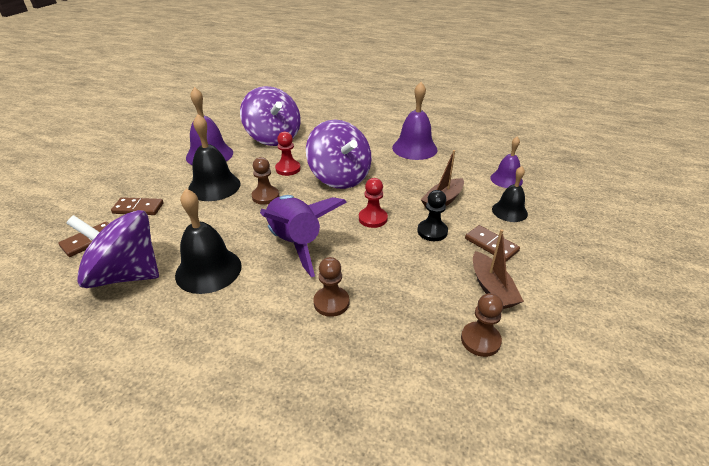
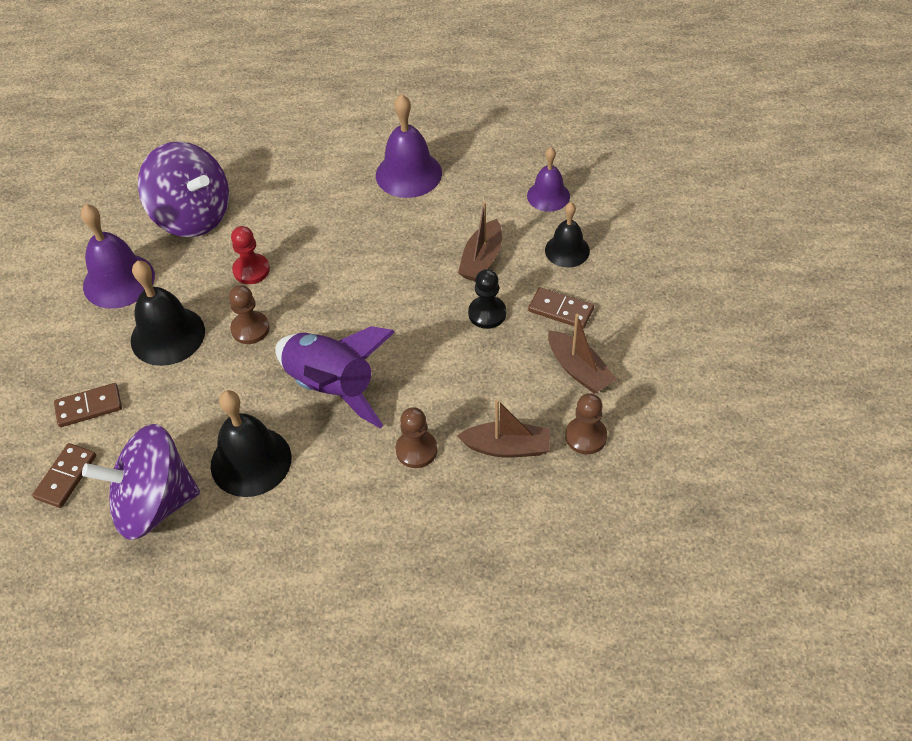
camera: 20 degrees left, 15 degrees up
(339, 177) = (331, 263): purple spinning top -> none
(373, 218) = (408, 318): red pawn -> none
(406, 325) = (507, 447): none -> brown boat

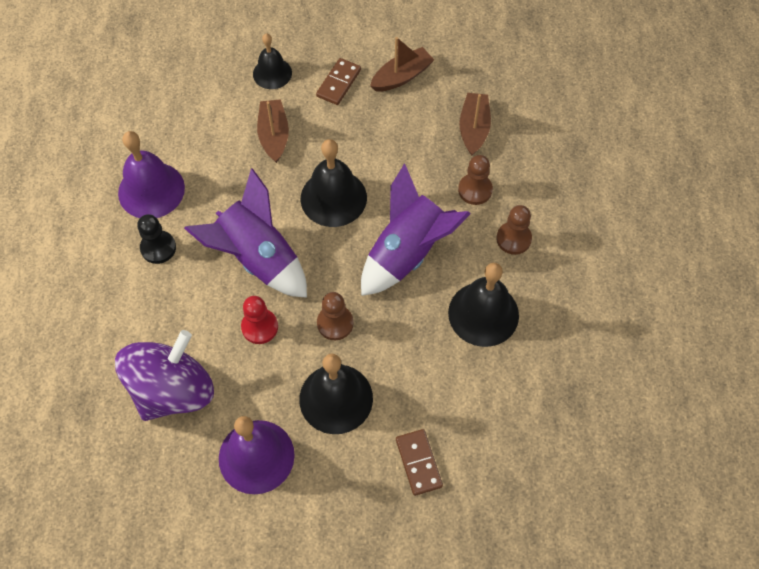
camera: 90 degrees left, 10 degrees up
(66, 477) = (497, 472): brown domino -> none
(154, 503) = (525, 389): purple spinning top -> none
(329, 261) = (258, 258): none -> purple rocket
(402, 317) = (333, 198): none -> black bell
(481, 260) = (274, 135): brown boat -> brown boat turned 120 degrees counterclockwise
(487, 313) = (337, 134): black pawn -> black pawn (158, 248)
(548, 196) = (203, 81): purple bell -> none
(586, 436) = (465, 78): brown pawn -> brown pawn (513, 239)

